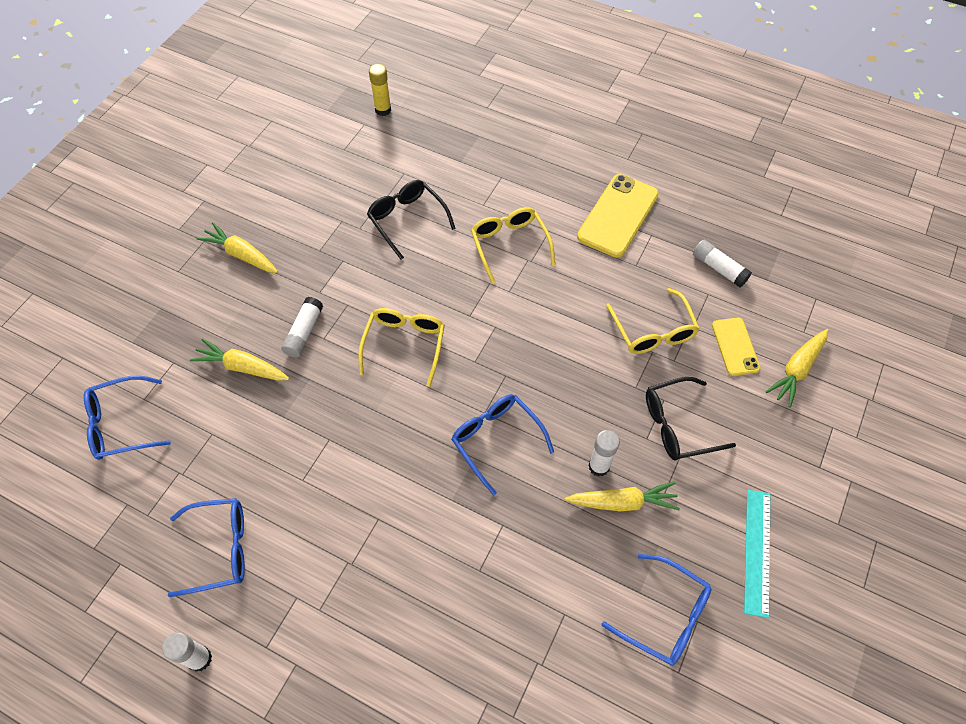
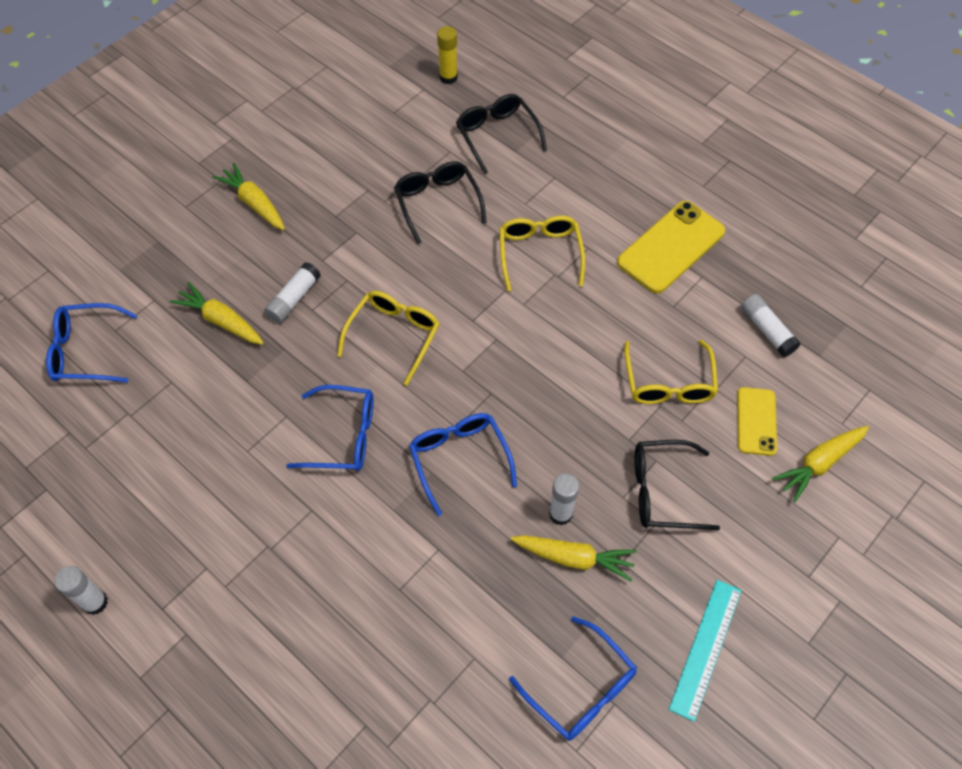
camera: 15 degrees right, 0 degrees up
(220, 549) = (145, 499): blue glasses -> blue glasses (343, 436)
(441, 151) = (497, 135): none -> black glasses

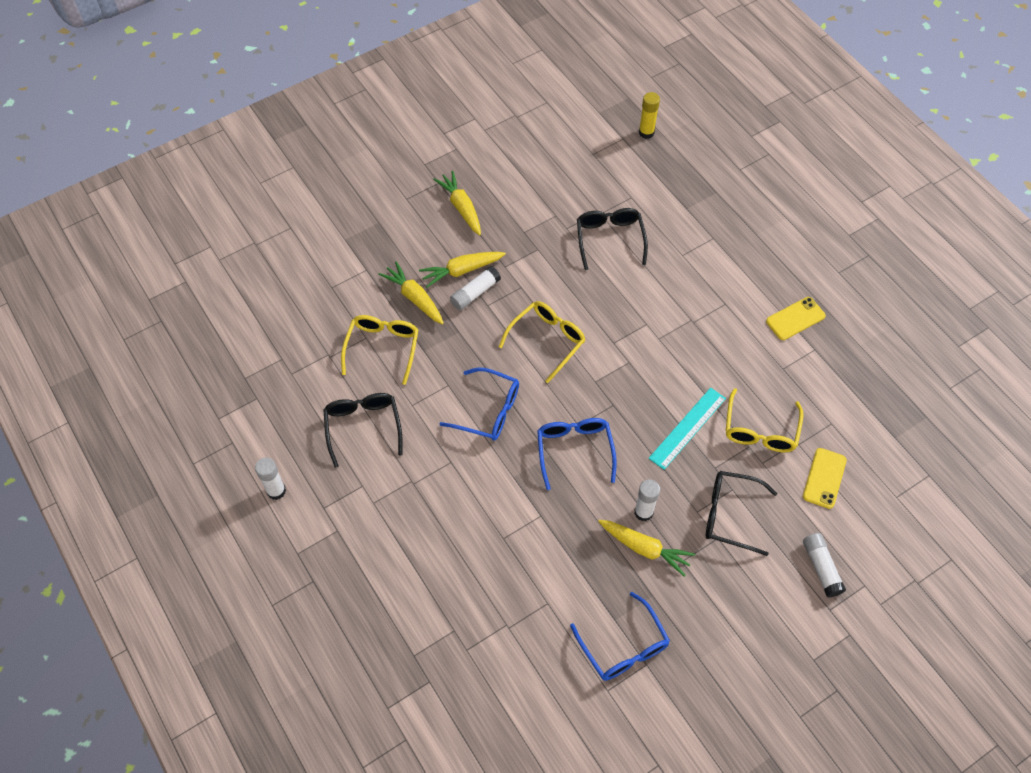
camera: 15 degrees right, 0 degrees up
(86, 351) = (306, 298): blue glasses -> none
(497, 135) = (674, 192): black glasses -> black glasses (363, 427)
(540, 253) = (683, 300): yellow glasses -> yellow glasses (382, 348)
(671, 247) = (795, 319): yellow phone -> yellow phone, size x0.59
(706, 648) = (730, 642): turquoise ruler -> turquoise ruler (687, 428)
(767, 330) = (856, 406): white glue stick -> white glue stick (821, 568)
(819, 463) = (866, 524): yellow carrot -> yellow carrot (461, 271)

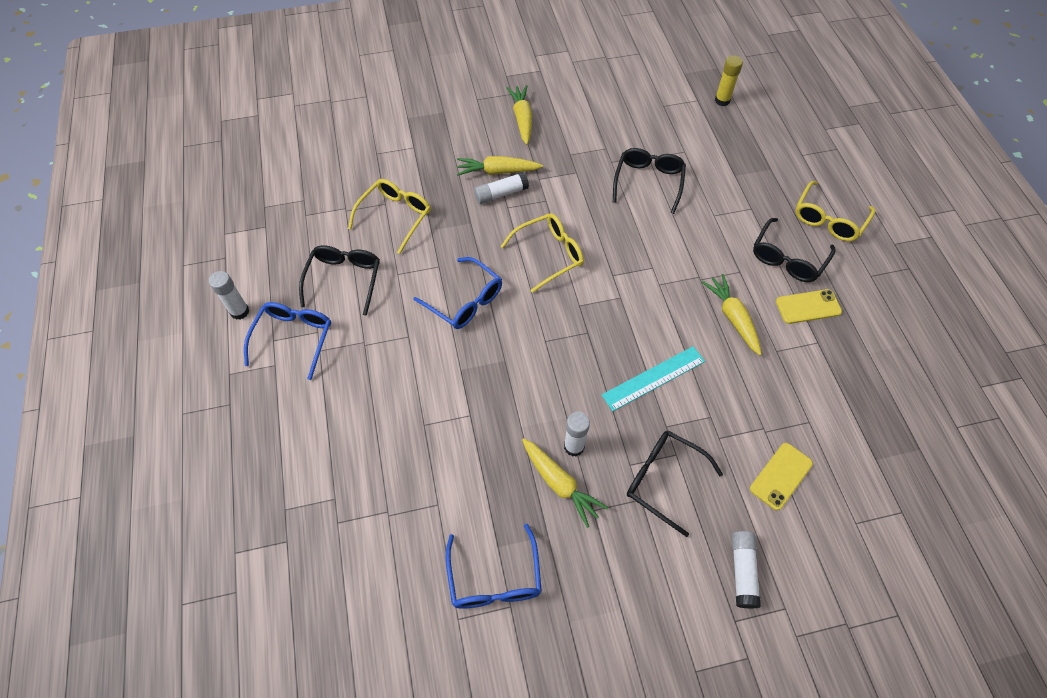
camera: 20 degrees right, 0 degrees up
(414, 298) = (444, 182): yellow carrot -> yellow carrot (733, 317)
(574, 450) = (531, 363): blue glasses -> blue glasses (294, 338)
(760, 430) = (729, 404): yellow glasses -> yellow glasses (828, 219)
(762, 278) = (787, 258): none -> black glasses

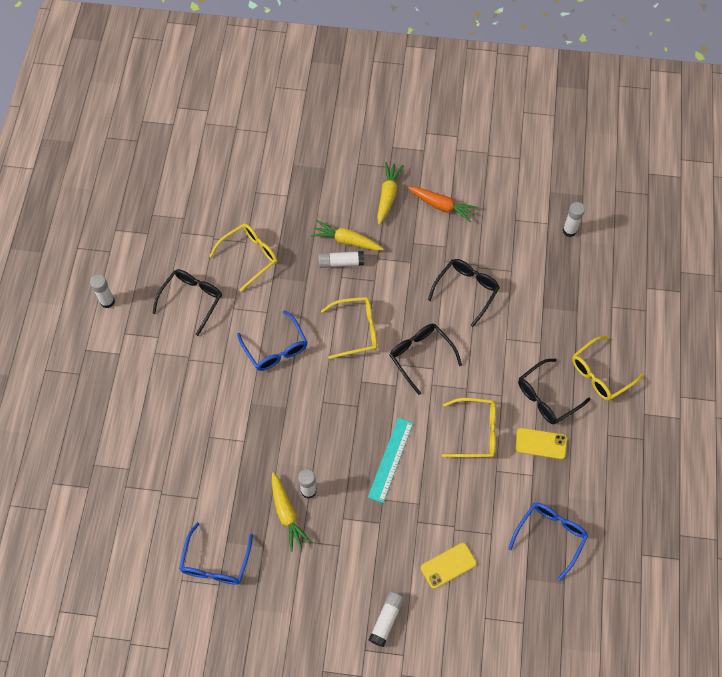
camera: 20 degrees right, 5 degrees up
(294, 338) = (139, 337): blue glasses -> blue glasses (550, 536)
(583, 113) = (442, 206): none -> orange carrot
(653, 378) = (391, 459): turquoise ruler -> turquoise ruler turned 60 degrees counterclockwise
(663, 480) = (361, 537): black glasses -> black glasses (420, 356)
(722, 100) = (569, 230): yellow glue stick -> white glue stick
(733, 317) = (476, 432): yellow carrot -> yellow glasses

